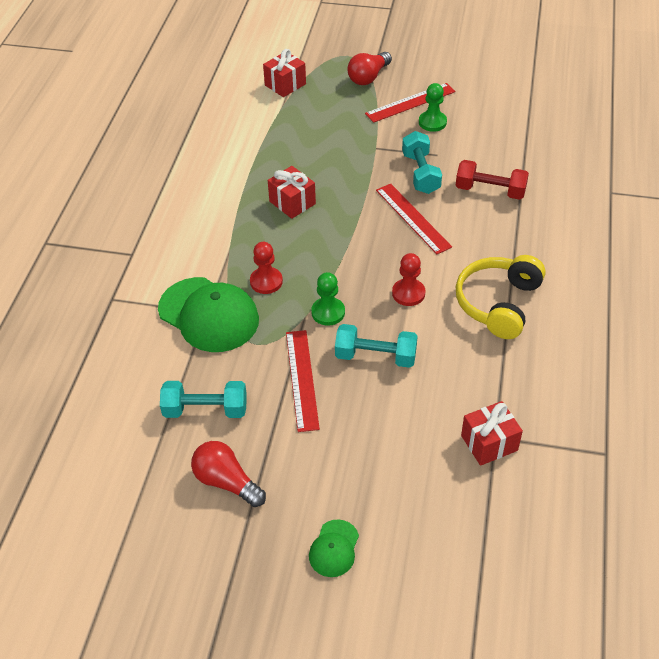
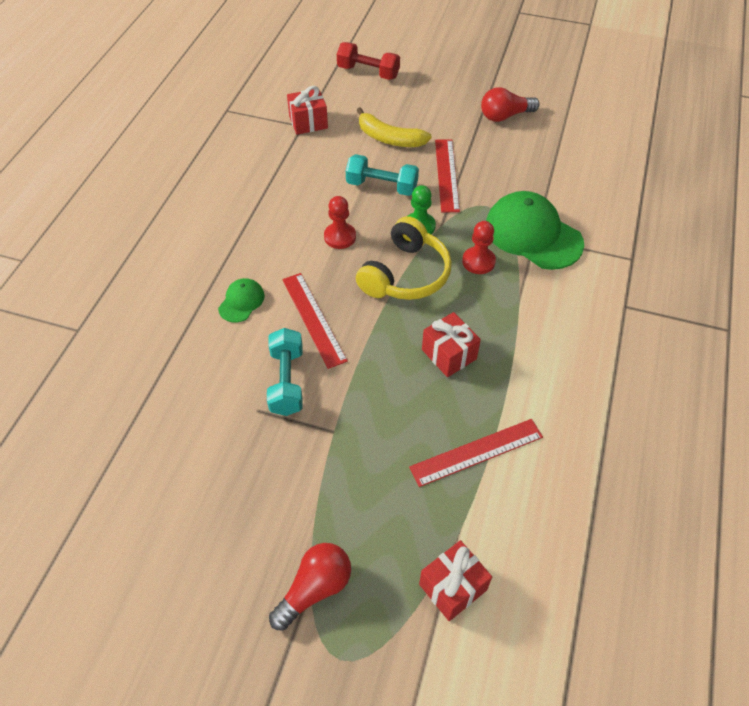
camera: 175 degrees left, 5 degrees up
(205, 410) = (526, 160): turquoise dumbbell -> none
(226, 482) = (505, 116): red light bulb -> red light bulb turned 120 degrees clockwise
(334, 548) = (430, 78): green cap -> green cap (241, 302)
(378, 427) = (389, 138): none -> yellow banana
(410, 103) = (264, 516): red ruler -> red ruler (476, 452)
(432, 122) = (244, 470): green pawn -> none
(490, 191) = (213, 346): red dumbbell -> red dumbbell (368, 72)
(498, 303) = (259, 220): yellow headphones -> yellow headphones (406, 274)

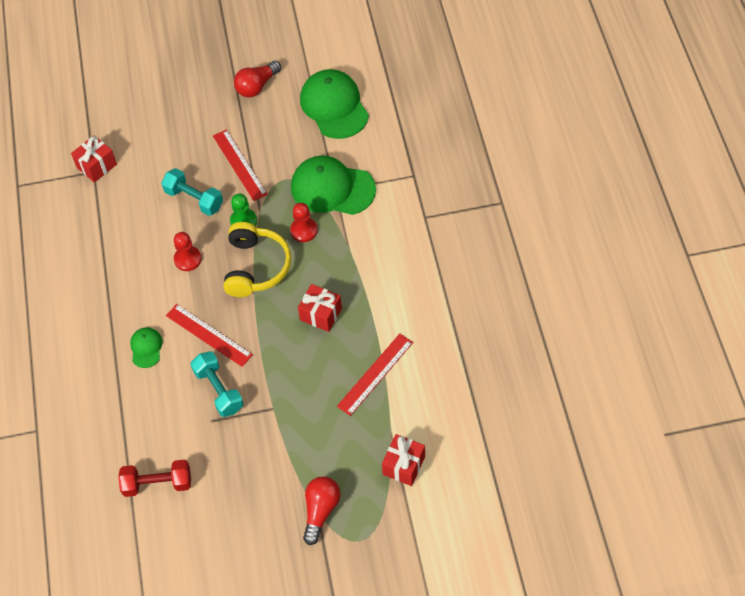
camera: 25 degrees left, 5 degrees up
(368, 72) = (117, 91): red dumbbell -> red dumbbell (157, 484)
(382, 186) = (194, 199): turquoise dumbbell -> turquoise dumbbell turned 45 degrees clockwise
(389, 138) = (174, 151): yellow banana -> none
(576, 161) = (334, 106): none -> green cap

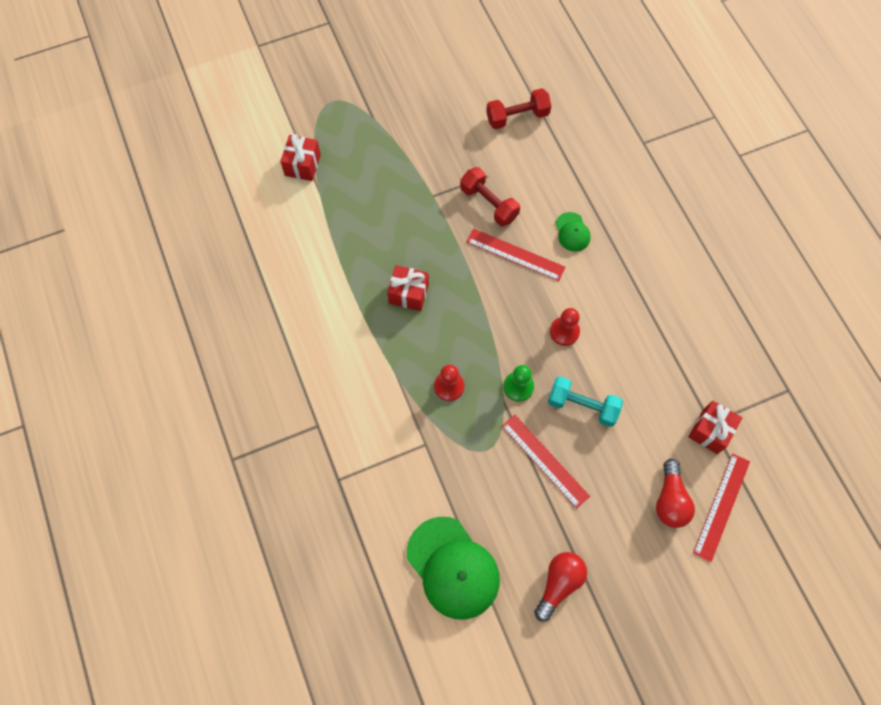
camera: 165 degrees right, 10 degrees up
(219, 390) = (489, 203): turquoise dumbbell -> red dumbbell
(256, 267) = (489, 335): yellow headphones -> none
(320, 511) = (369, 118): red light bulb -> red light bulb (670, 500)
(332, 188) = (429, 446): green cap -> none
(375, 374) = (342, 242): red ruler -> red ruler (721, 506)

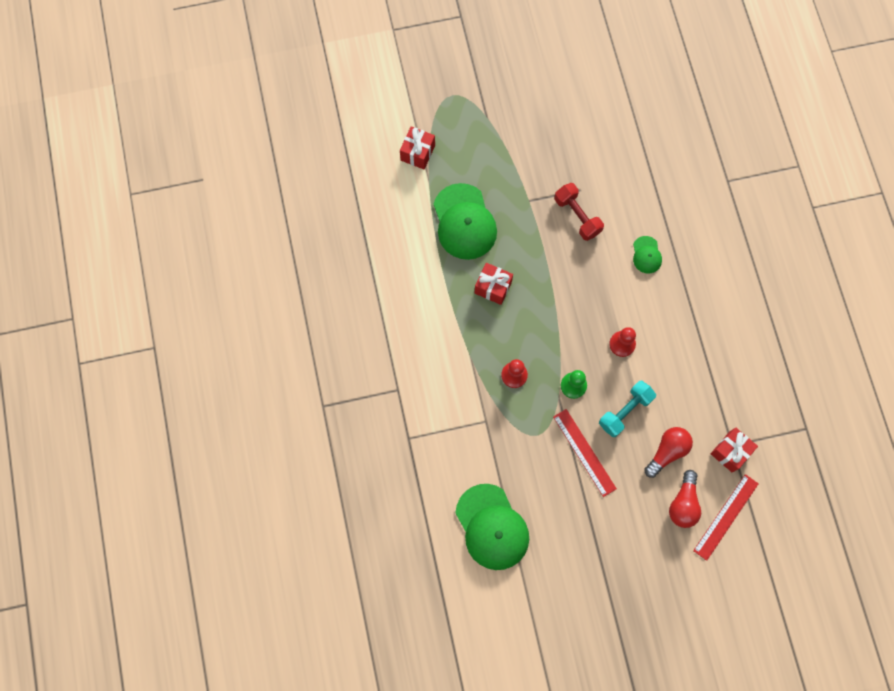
camera: 10 degrees right, 5 degrees up
(365, 229) = (464, 222): none -> green cap
(515, 254) = (592, 267): red ruler -> none
(517, 117) = (617, 137): red dumbbell -> none
(559, 583) = (576, 555): red light bulb -> red light bulb (667, 452)
(582, 405) = (625, 411): turquoise dumbbell -> turquoise dumbbell turned 75 degrees counterclockwise

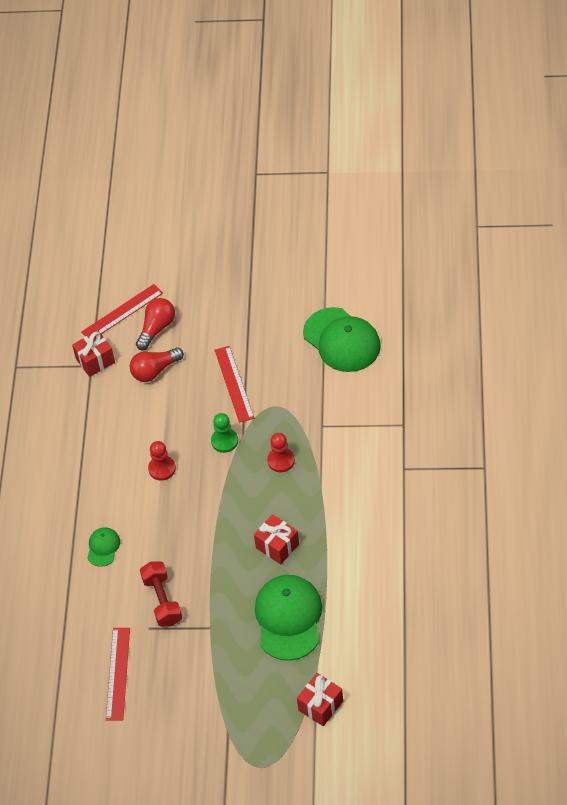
camera: 160 degrees left, 20 degrees down
(492, 527) = (342, 340): green cap -> green cap turned 150 degrees clockwise
(592, 146) = (118, 673): none -> red ruler
(625, 411) = (182, 410): turquoise dumbbell -> none

